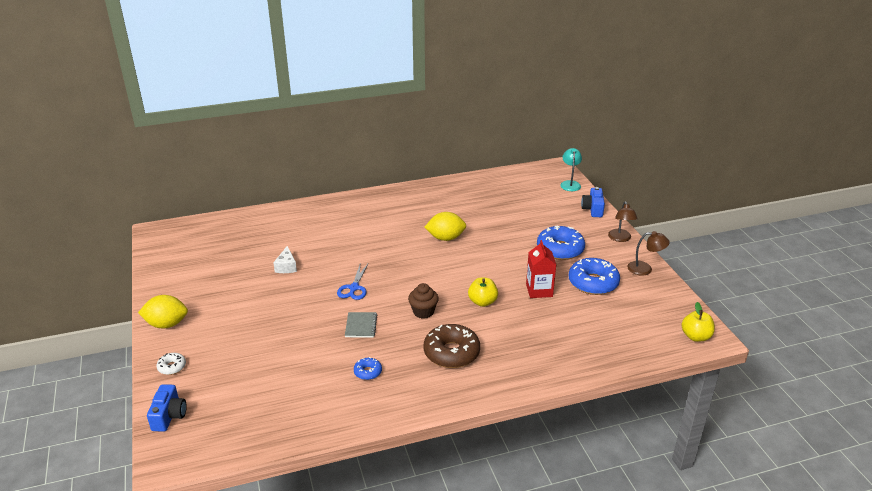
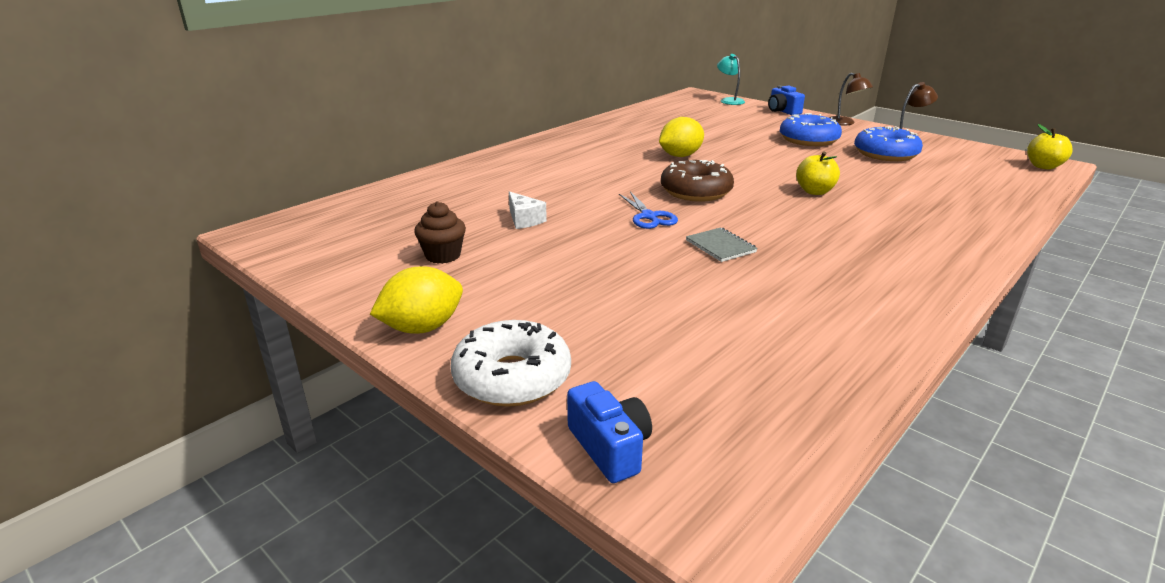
camera: 30 degrees left, 5 degrees down
(172, 367) = (512, 378): white donut -> white donut, size x2.06
(368, 372) = (812, 286): blue donut -> none
(423, 312) = (769, 215): brown cupcake -> brown cupcake (443, 255)
(451, 353) = (868, 239): brown donut -> brown donut (696, 192)
(539, 290) = (850, 170): red carton -> none

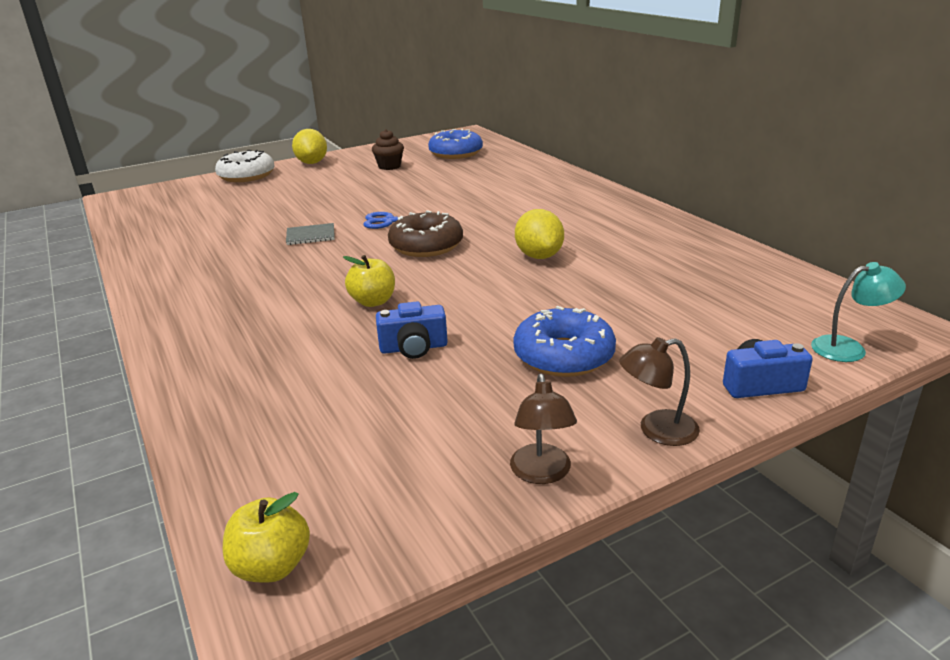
camera: 110 degrees right, 0 degrees up
(524, 220) = (424, 185): white cheese -> none
(609, 447) = (177, 187): blue camera -> blue camera (413, 348)
(885, 154) = (458, 402): blue donut -> blue donut (456, 153)

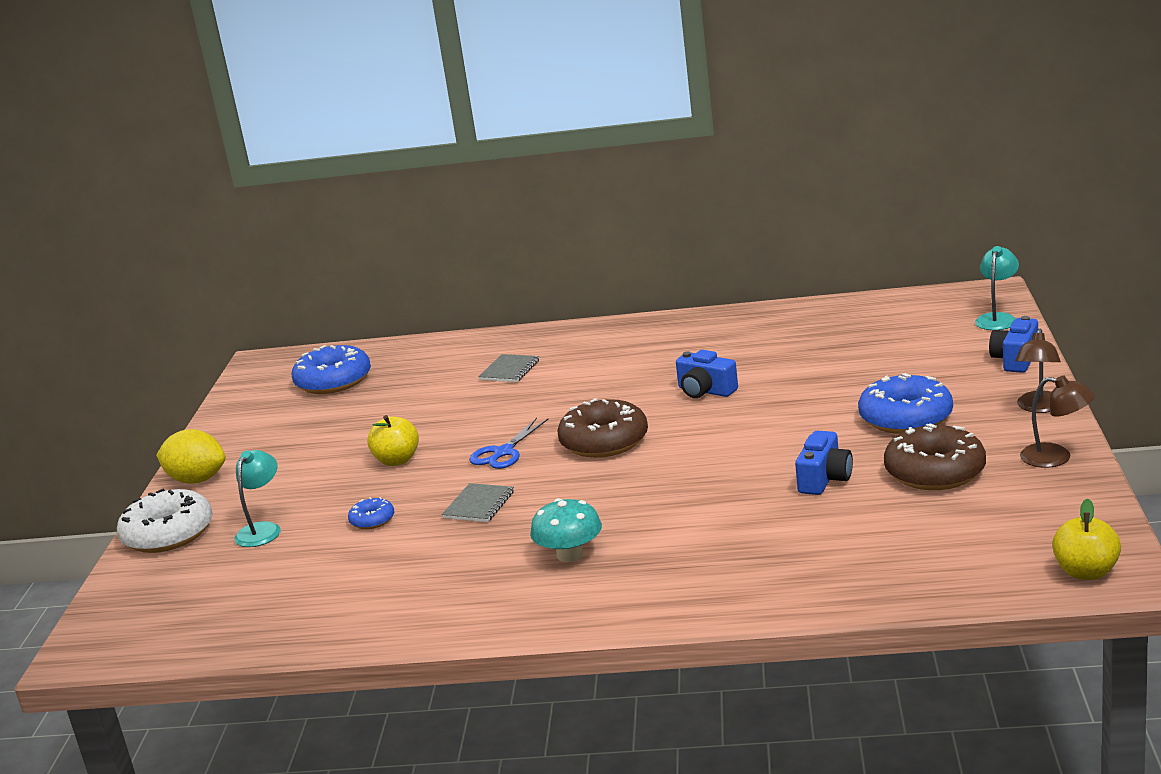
camera: 55 degrees left, 5 degrees down
(248, 283) = (570, 555): none -> turquoise mushroom
(258, 193) = (262, 530): none -> turquoise lamp
(279, 214) = (372, 520): none -> blue donut
(373, 301) = (706, 487): yellow apple -> yellow apple (397, 460)
(389, 166) = (309, 429): brown cupcake -> none
(460, 402) = (935, 472): none -> brown donut
(513, 188) = (510, 370): none -> grey notebook
(539, 256) = (705, 391): yellow lemon -> blue camera

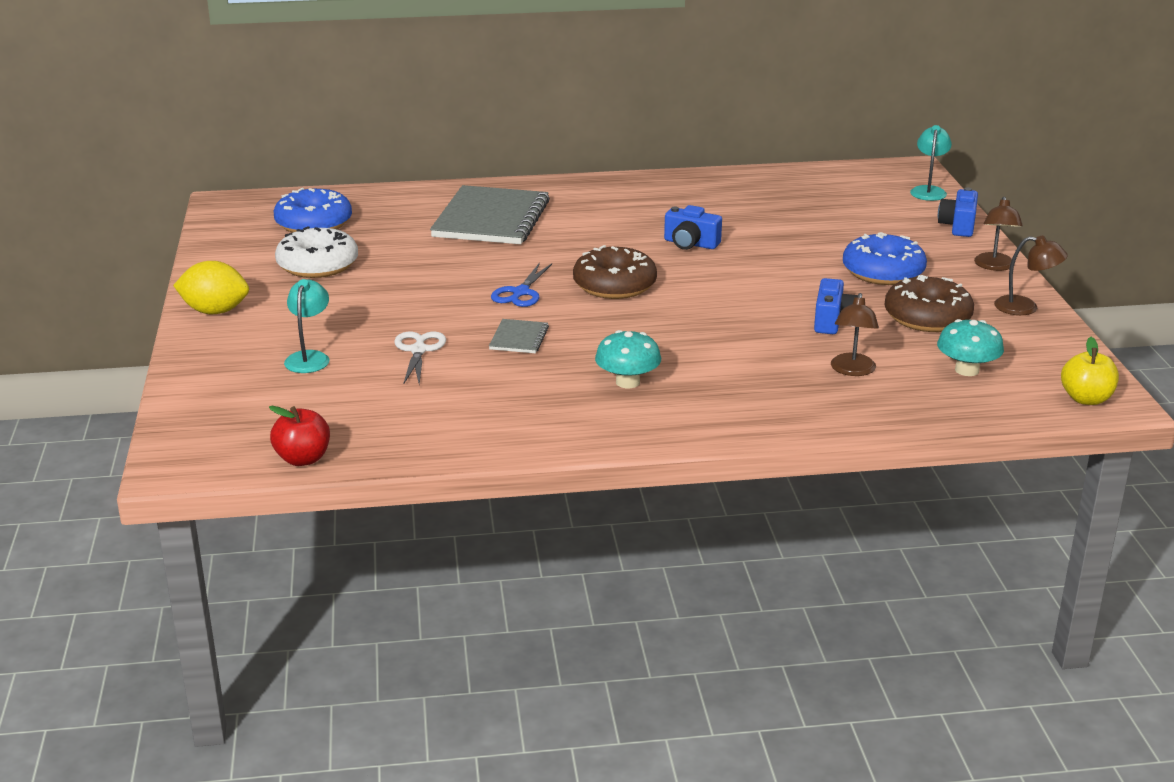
camera: 15 degrees left, 5 degrees up
(168, 534) = (211, 361): white donut -> white donut (318, 265)
(205, 644) = (303, 459): none -> red apple
(372, 520) = (419, 350): blue donut -> white scissors
(397, 460) = (417, 297): yellow apple -> none
(510, 370) = (491, 219): grey notebook -> grey notebook, size x2.26
(822, 538) = (852, 370): none -> brown lamp
(955, 537) = (967, 370): none -> turquoise mushroom

